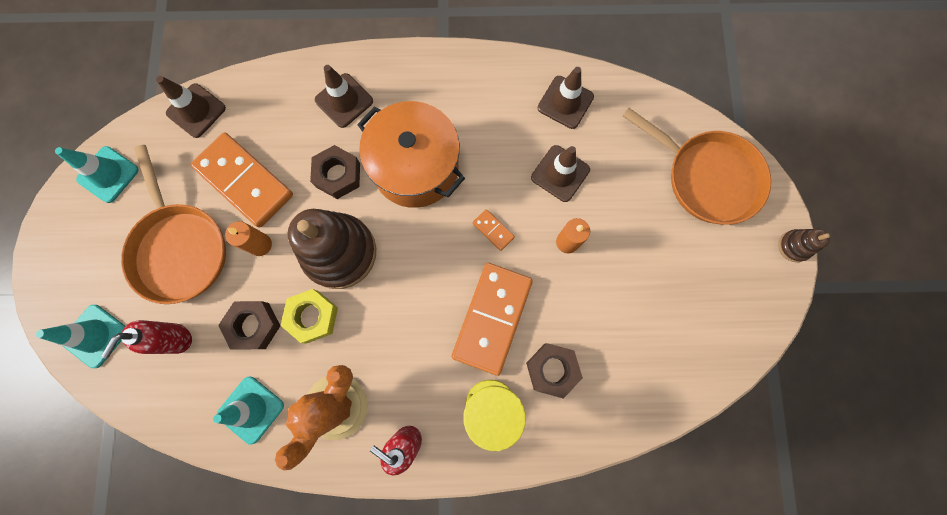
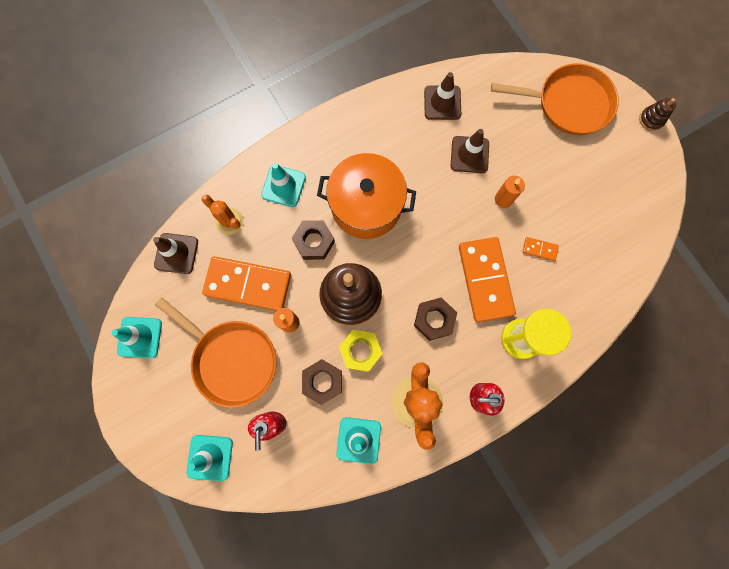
camera: 30 degrees left, 0 degrees up
(267, 107) = (229, 221): none -> orange cactus
(344, 100) = (283, 186): brown traffic cone -> turquoise traffic cone
(493, 230) = (448, 219): orange domino -> orange domino (539, 249)
(552, 370) = (546, 291): brown nut -> brown nut (434, 320)

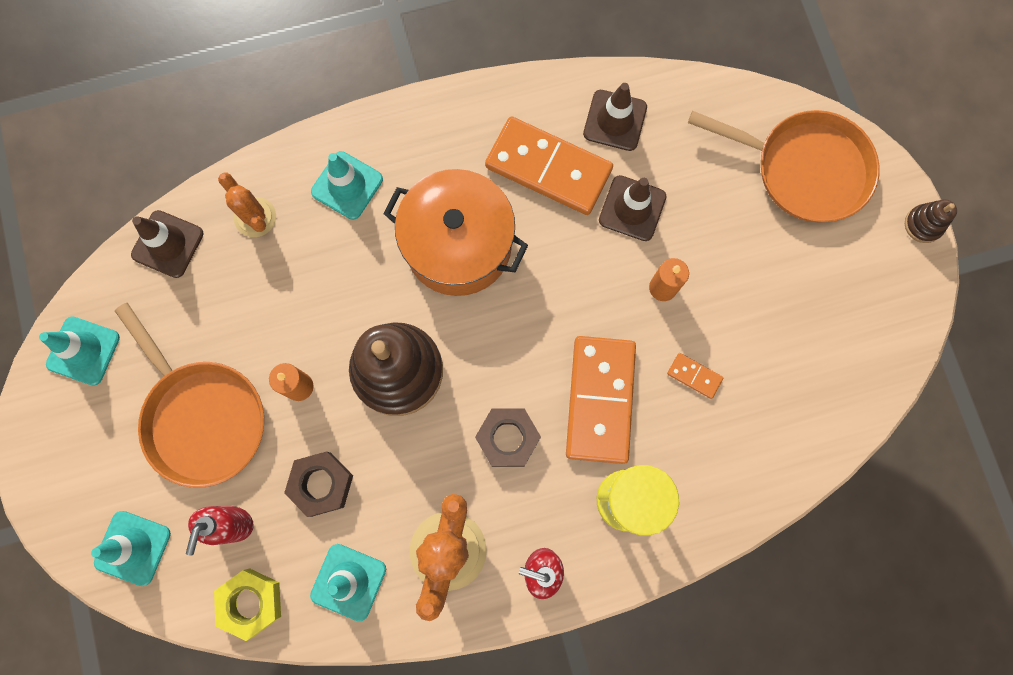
camera: 15 degrees right, 0 degrees up
(248, 284) = (255, 316): orange domino -> orange domino (548, 168)
(314, 242) = (367, 278): brown nut -> none
(360, 351) = (388, 455): yellow nut -> yellow nut (251, 602)

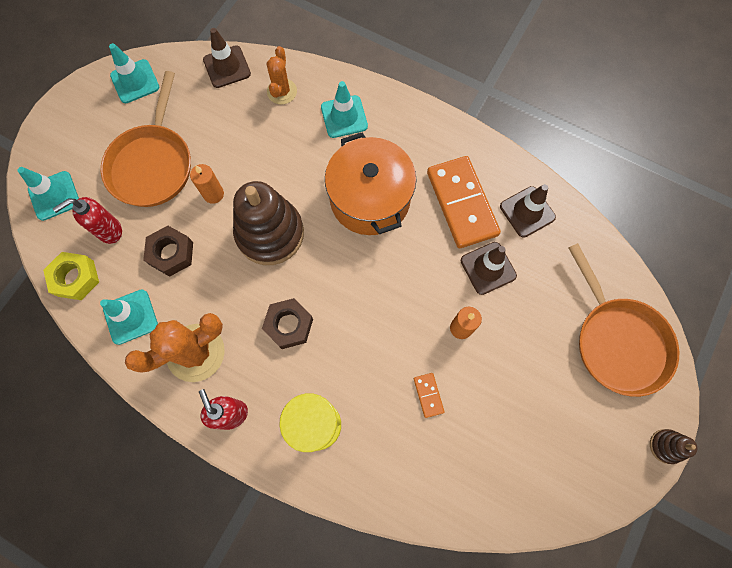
camera: 45 degrees right, 5 degrees down
(599, 400) = (360, 354): orange domino -> none

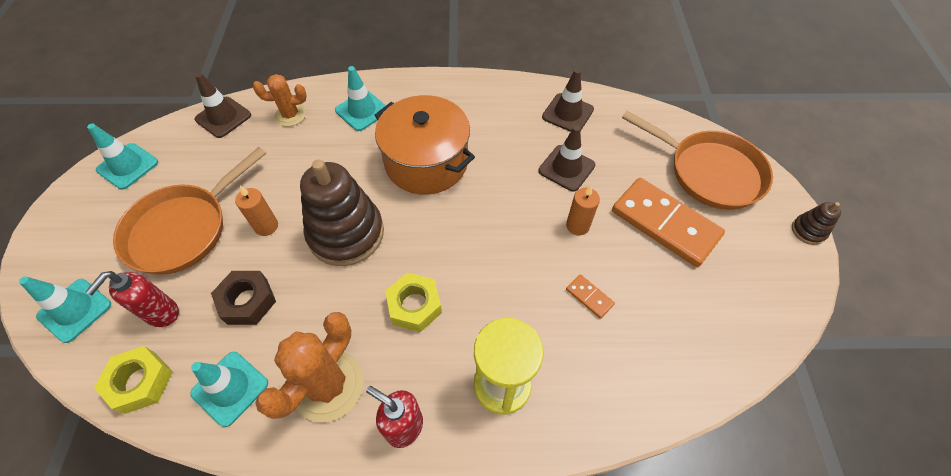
camera: 30 degrees left, 15 degrees down
(153, 164) = (184, 229): orange pan -> orange pan turned 60 degrees clockwise
(282, 91) = (290, 115): orange cactus -> orange cactus turned 75 degrees counterclockwise
(289, 325) = (414, 306): brown nut -> yellow nut
(461, 203) = (510, 131): orange domino -> orange domino (664, 224)

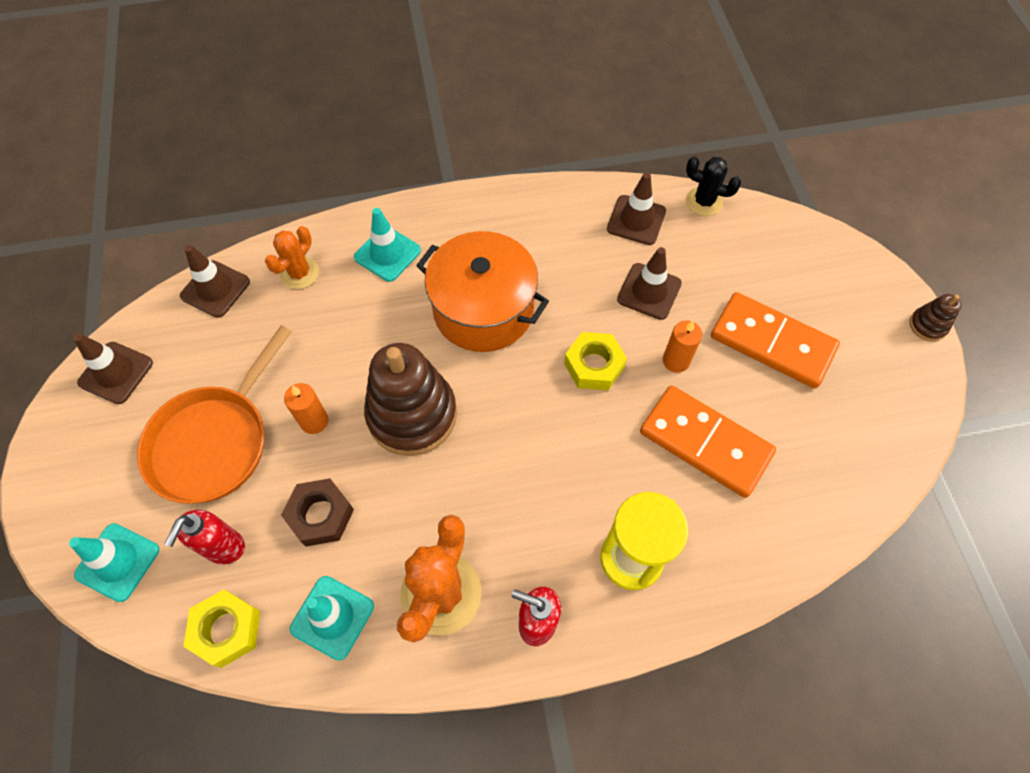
camera: 10 degrees left, 5 degrees up
(128, 166) = (116, 373): turquoise traffic cone -> brown traffic cone
(290, 115) = (299, 273): orange cactus -> orange cactus turned 45 degrees counterclockwise
(414, 306) = (514, 487): yellow nut -> yellow nut (594, 365)
(589, 297) = (705, 443): orange domino -> orange domino, size x2.40
(627, 107) = (704, 202): none -> black cactus
(709, 172) = (810, 271): orange pan -> none

